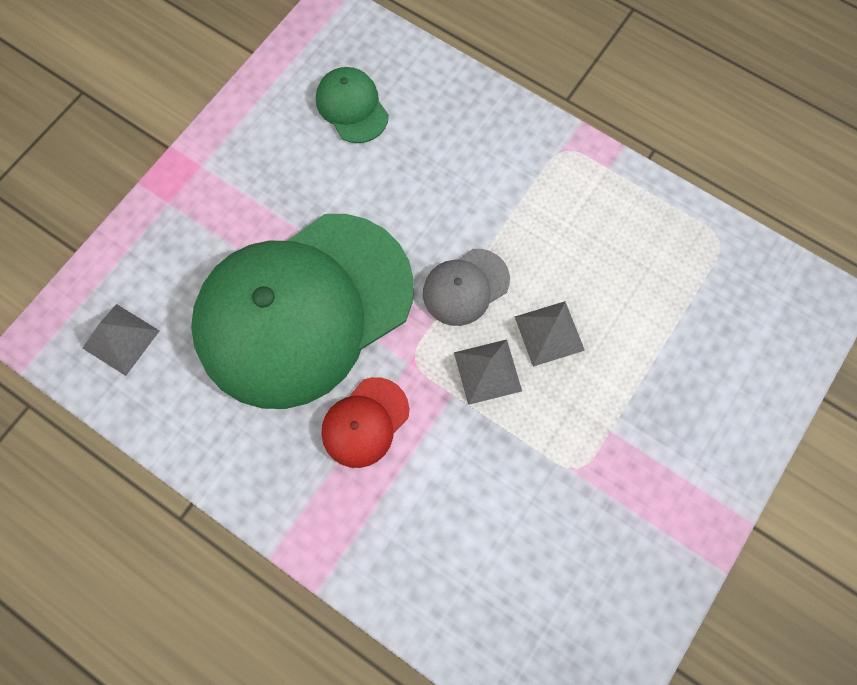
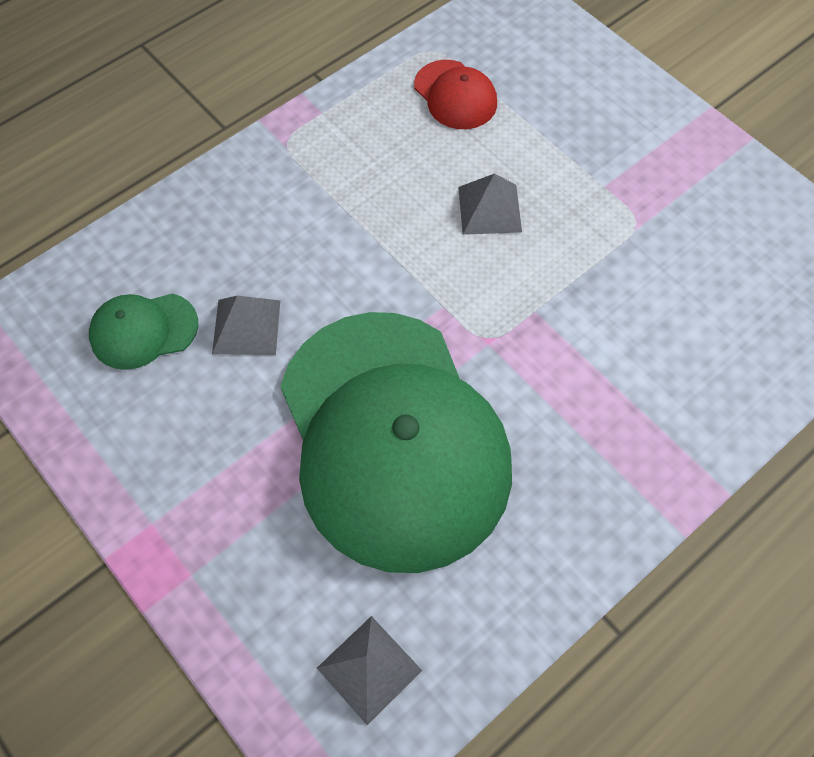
camera: 75 degrees left, 10 degrees down
(365, 422) = (547, 402): red cap -> red cap (455, 95)
(465, 287) = (415, 270): grey cap -> none
(487, 371) = (517, 273): grey pyramid -> grey pyramid (246, 327)

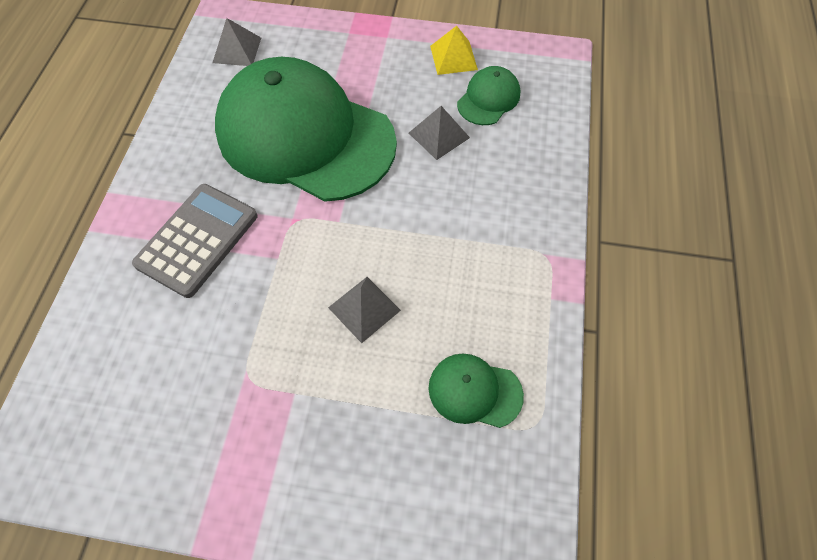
camera: 140 degrees right, 0 degrees up
(112, 419) = (453, 57): none -> yellow pyramid
(455, 95) = (474, 391): red cap -> green cap
(607, 389) = (197, 240): none -> grey calculator

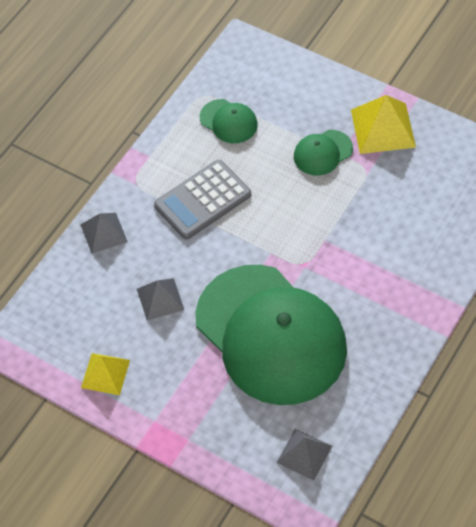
camera: 155 degrees left, 5 degrees down
(197, 240) = (380, 272): grey calculator -> grey calculator (203, 200)
(238, 464) = (383, 128): none -> yellow pyramid
(364, 309) = (276, 187): grey pyramid -> grey pyramid (103, 233)
(488, 99) = (100, 319): green cap -> green cap (323, 153)

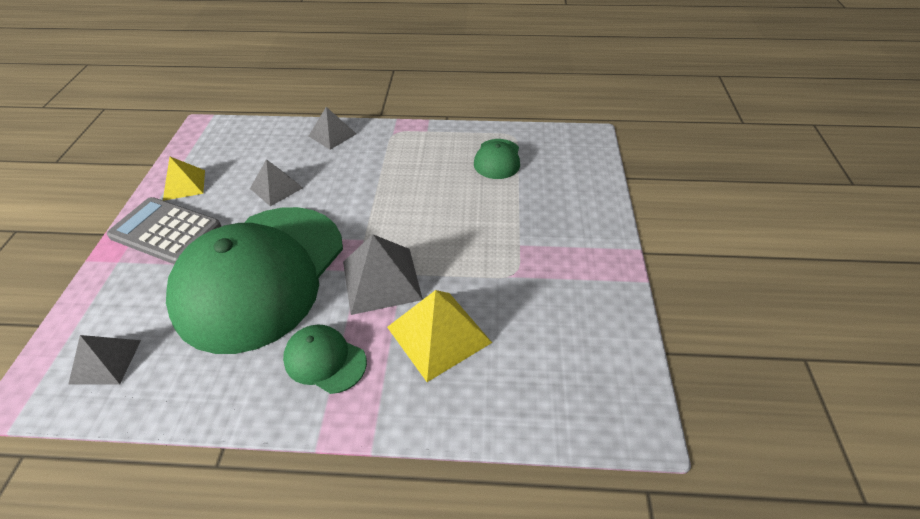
camera: 60 degrees right, 10 degrees down
(203, 200) = (399, 175): grey calculator -> grey calculator (166, 231)
(323, 153) = (510, 232): green cap -> green cap (325, 360)
(323, 255) = (381, 280): none -> grey pyramid
(383, 128) = (580, 266): yellow pyramid -> yellow pyramid (438, 334)

